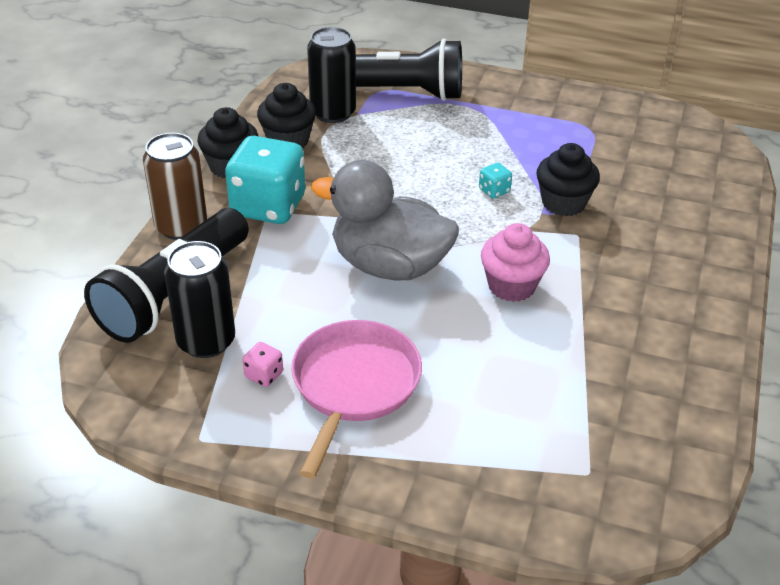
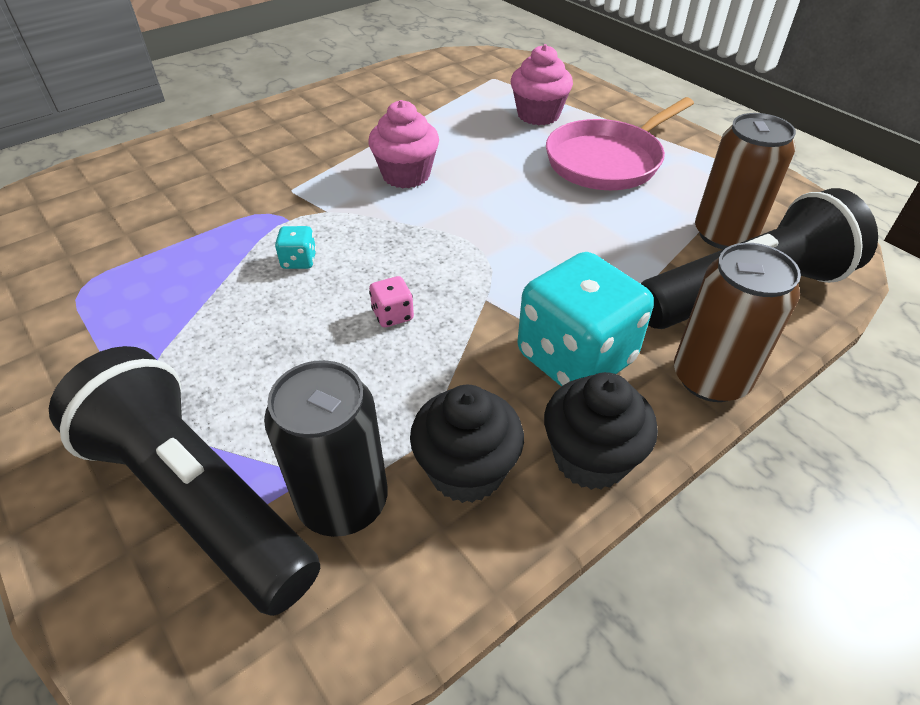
camera: 145 degrees left, 5 degrees up
(206, 341) = (724, 235): black can -> brown can
(264, 375) = (679, 192): pink dice -> pink dice (393, 315)
(389, 266) = (494, 231): grey duck -> none
(475, 425) = (538, 115): none -> pink cupcake
(563, 203) = (255, 220): black cupcake -> none

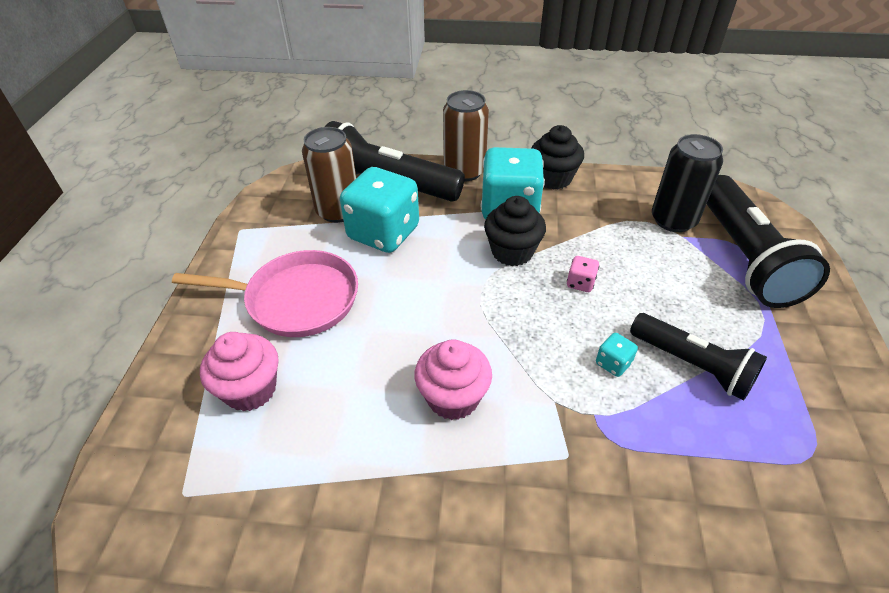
camera: 135 degrees left, 0 degrees up
(219, 301) = (692, 365): none -> black flashlight
(466, 470) = (609, 201): black cupcake -> black cupcake (512, 252)
(646, 242) = (383, 233): none -> turquoise dice

